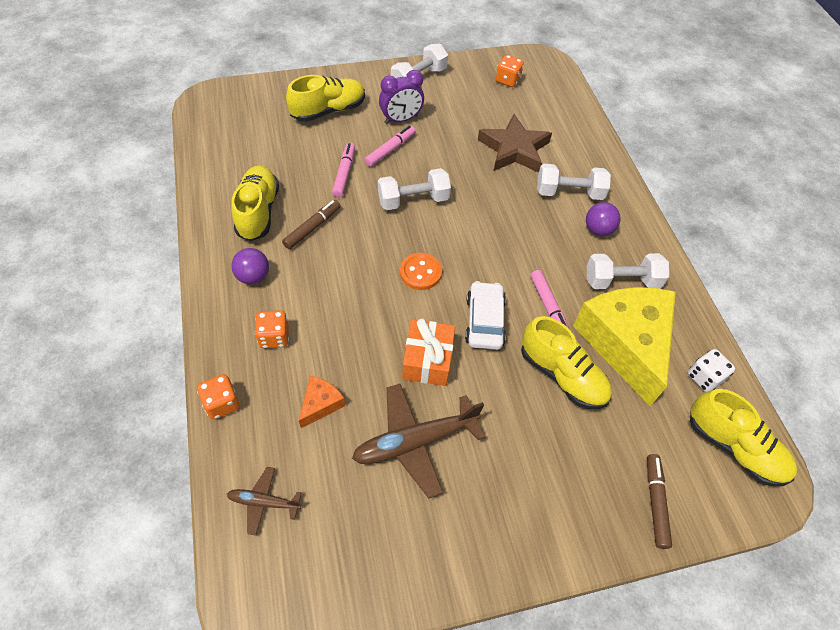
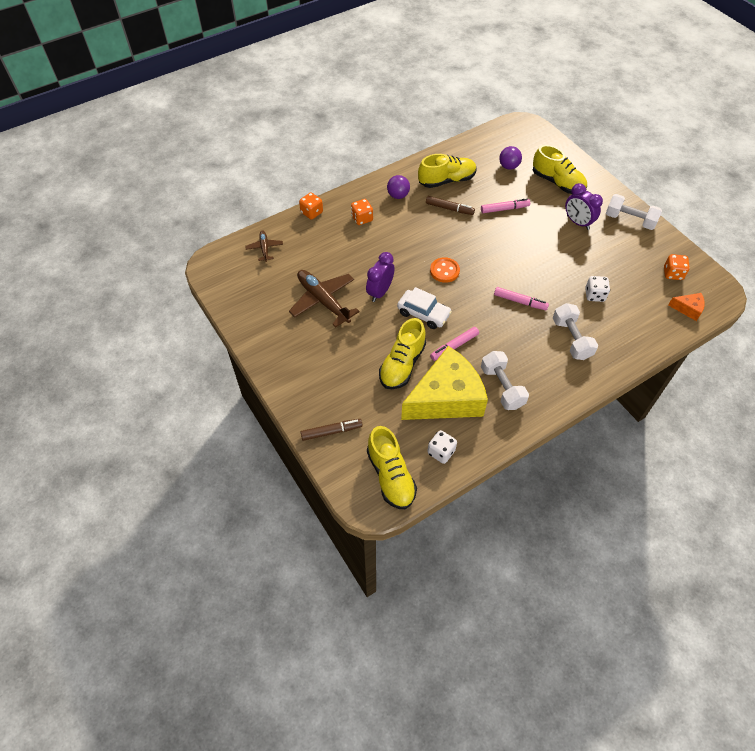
camera: 75 degrees right, 0 degrees up
(320, 404) = (329, 252): orange cheese -> orange cheese (688, 309)
(390, 150) = (543, 225): pink marker -> pink marker (520, 302)
(413, 200) = (504, 250): white dumbbell -> none
(427, 360) = (380, 292): orange gift -> purple clock
(484, 321) = (423, 313): white car -> white car turned 45 degrees clockwise
(514, 149) = (594, 295): brown star -> white dice
(598, 230) = (544, 364): purple ball -> purple ball (508, 166)
(733, 447) = (390, 476): yellow shoe -> yellow shoe turned 45 degrees counterclockwise

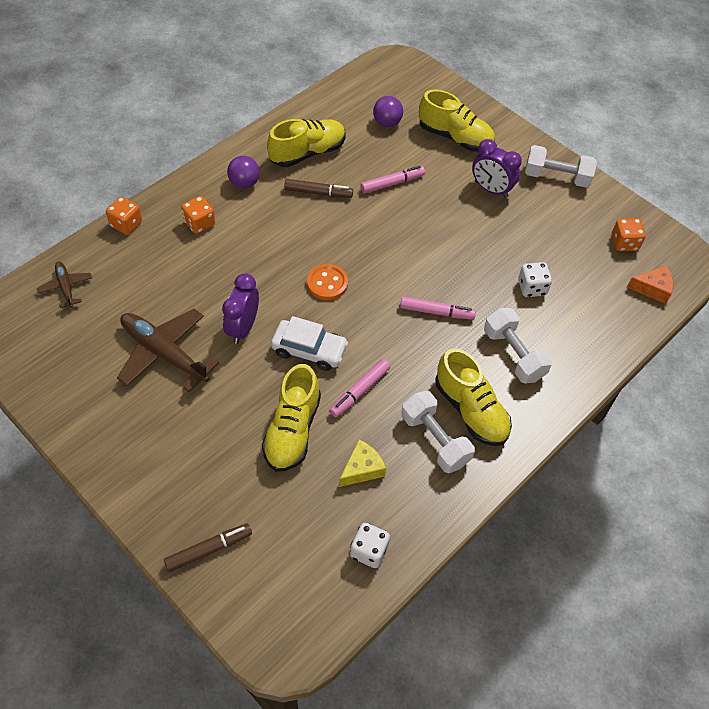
camera: 15 degrees left, 0 degrees up
(390, 476) = (305, 601): yellow shoe -> yellow shoe (470, 410)
(446, 398) = (362, 469): yellow cheese -> yellow cheese, size x0.41

